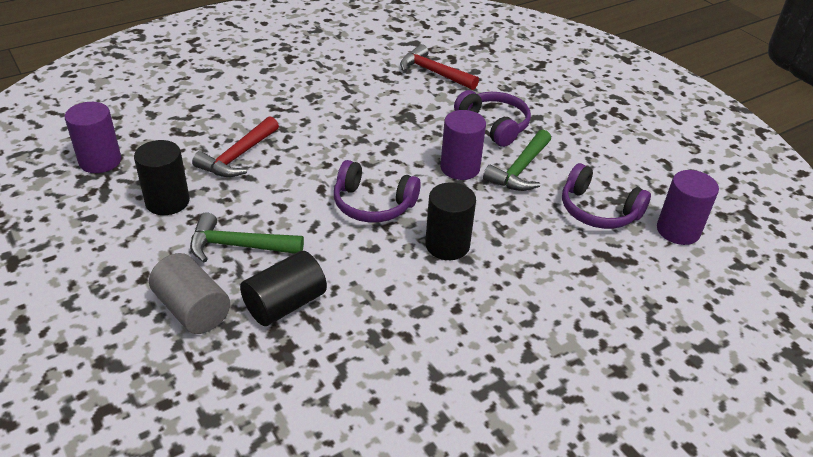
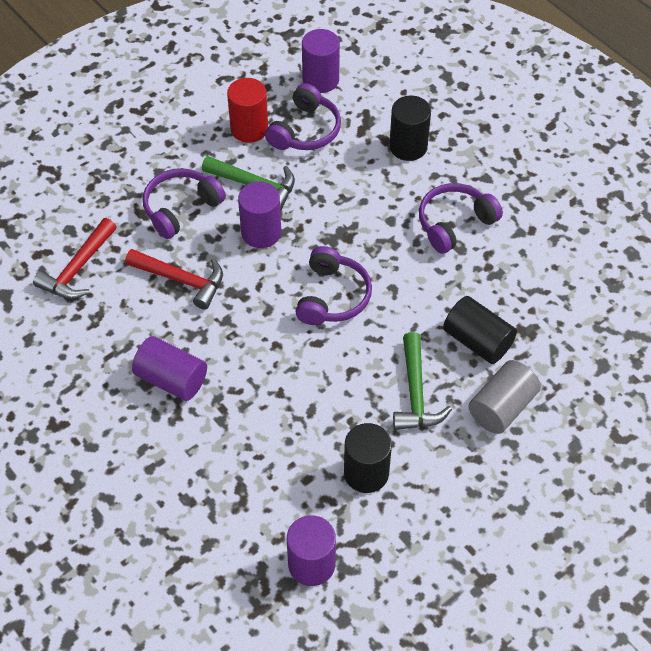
camera: 95 degrees left, 15 degrees up
(238, 157) = (278, 429): red hammer -> red hammer (182, 280)
(310, 108) = (171, 379): none -> purple cylinder
(447, 245) = (376, 235): black cylinder -> black cylinder (408, 146)
(457, 312) = (454, 223): none -> purple headphones
(597, 173) = (249, 129): none -> red cylinder

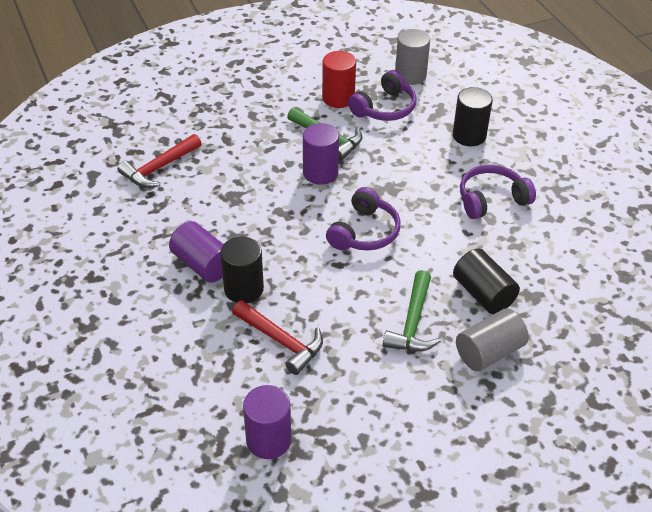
camera: 15 degrees right, 10 degrees down
(181, 208) = (260, 142): purple headphones -> none
(182, 280) = (240, 193): red hammer -> red hammer (282, 341)
(320, 80) = (410, 75): purple cylinder -> grey cylinder
(366, 473) = (345, 376): black cylinder -> black cylinder (243, 289)

